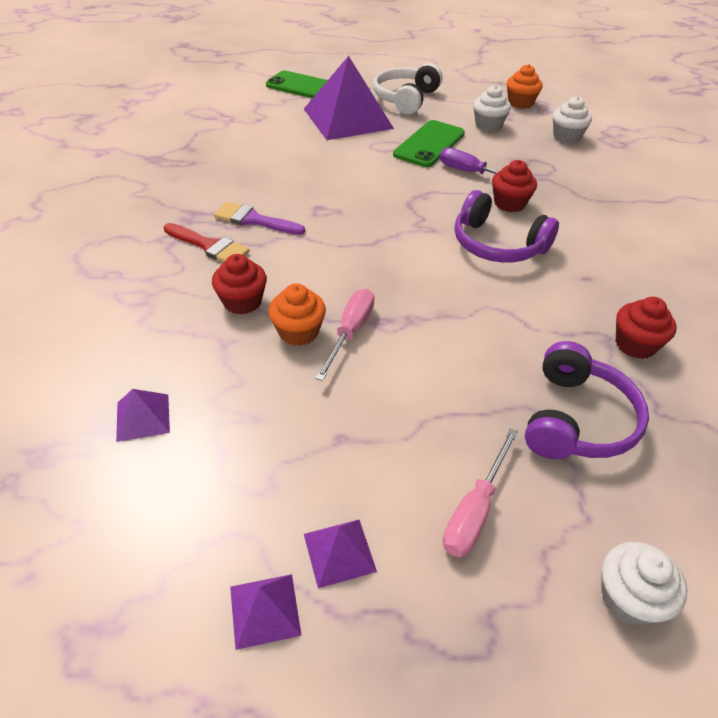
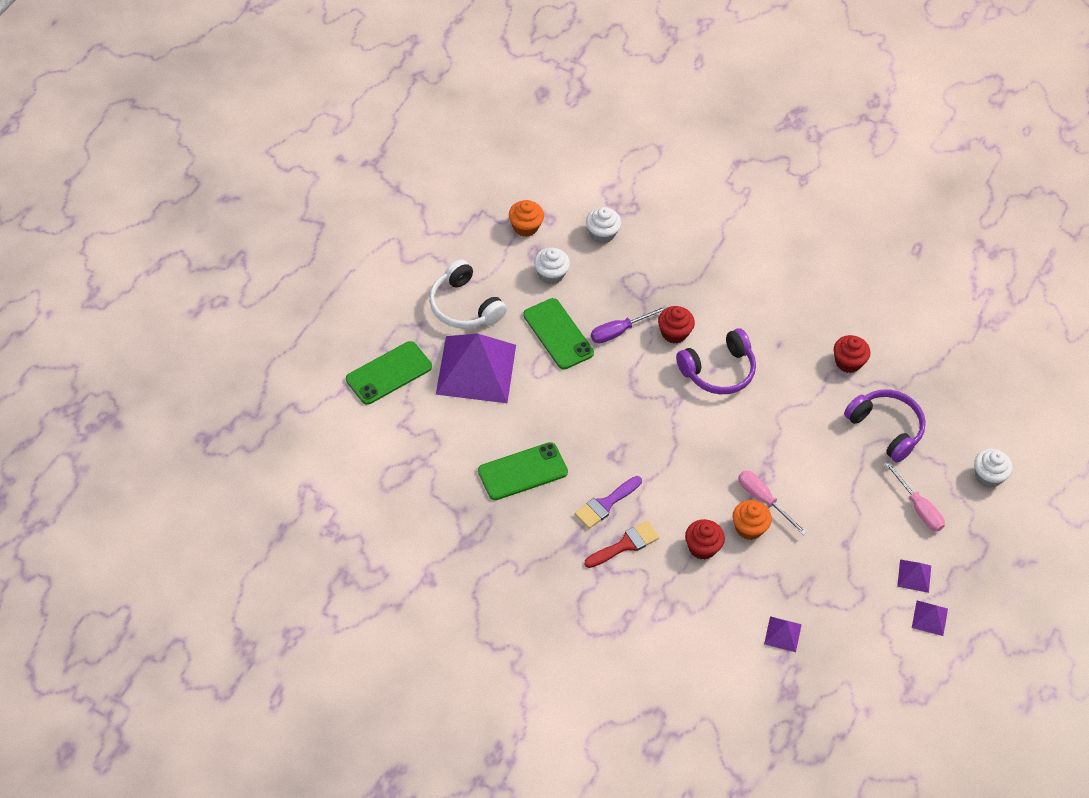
camera: 65 degrees left, 10 degrees up
(256, 166) = (522, 471): none -> green phone

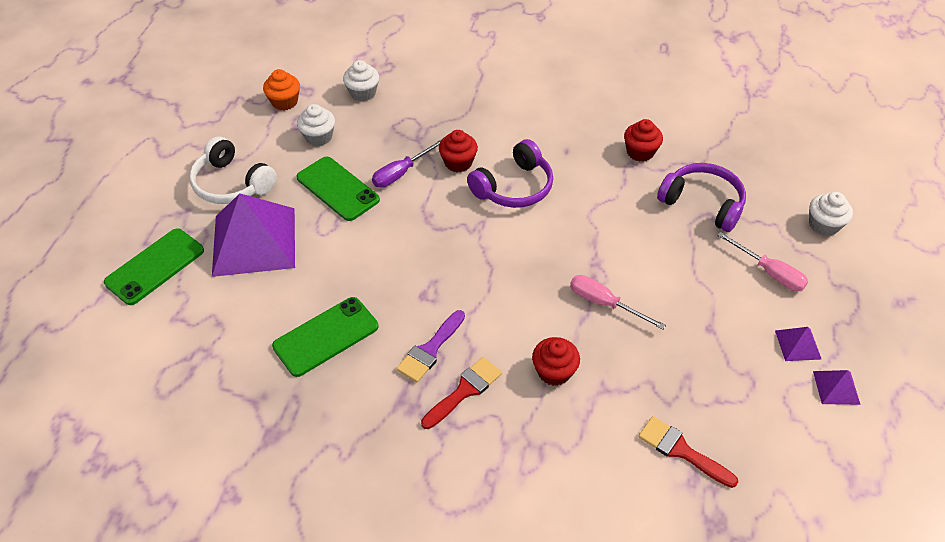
camera: 10 degrees left, 5 degrees down
(749, 528) = (599, 337): orange cupcake -> none
(782, 634) = (681, 450): purple pyramid -> red brush

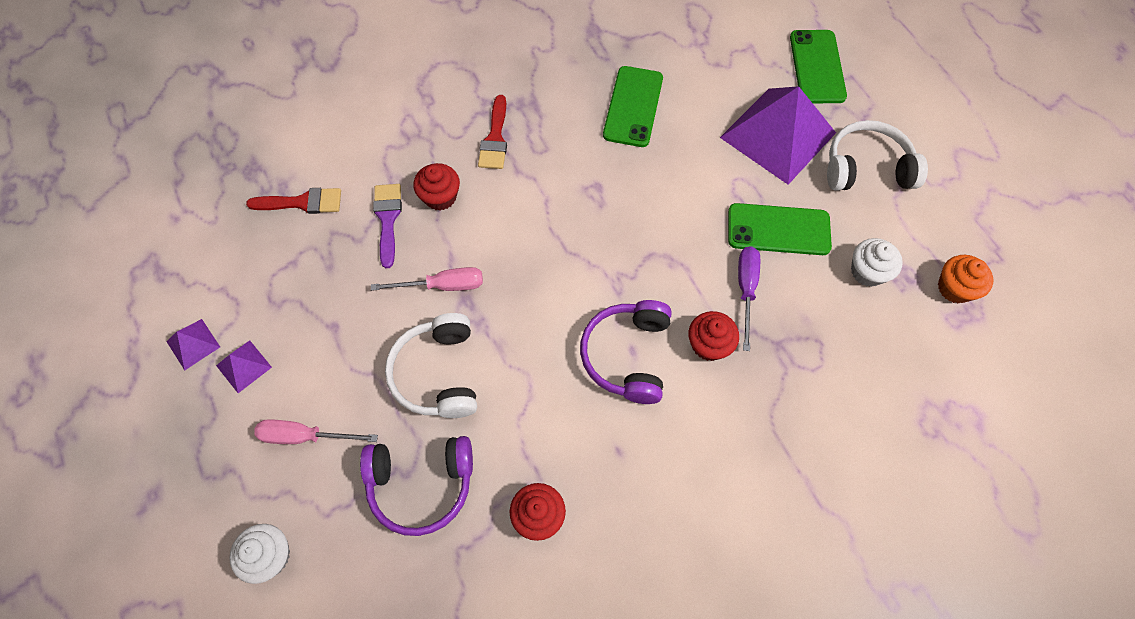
camera: 140 degrees right, 15 degrees up
(363, 93) = (903, 363): white cupcake -> none
(430, 350) = (548, 149): purple brush -> purple brush (388, 219)
(649, 252) = (438, 373): none -> white headphones

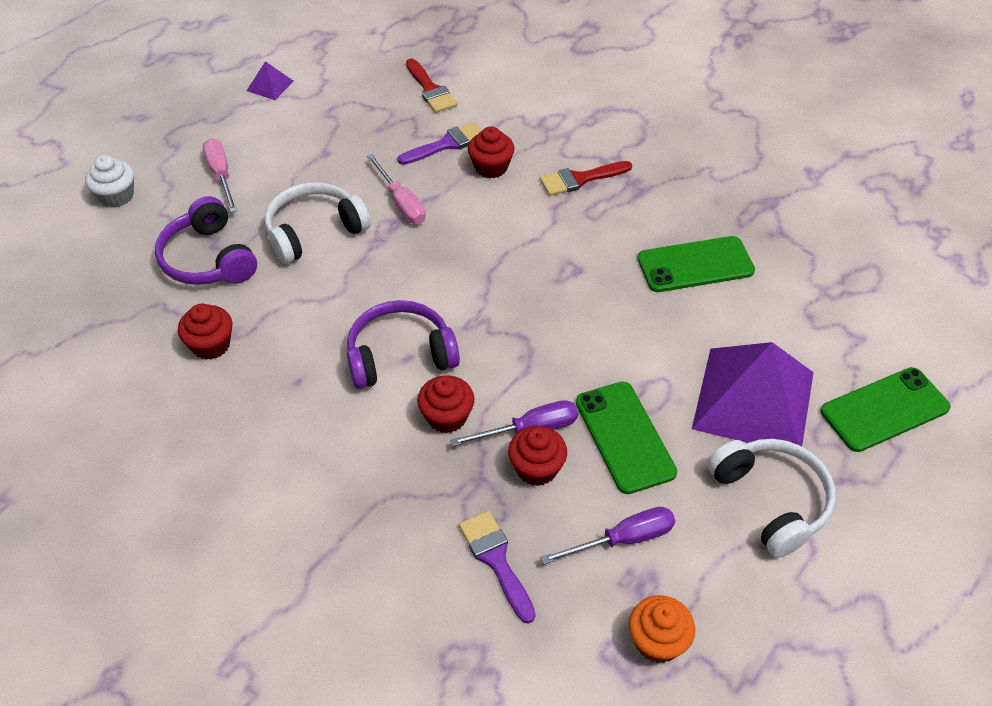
camera: 65 degrees right, 15 degrees down
(243, 366) = (264, 119): purple pyramid -> none
(784, 301) = (536, 468): none -> red cupcake
(857, 363) = (496, 560): none -> purple brush
(867, 271) = (623, 539): white cupcake -> purple screwdriver

